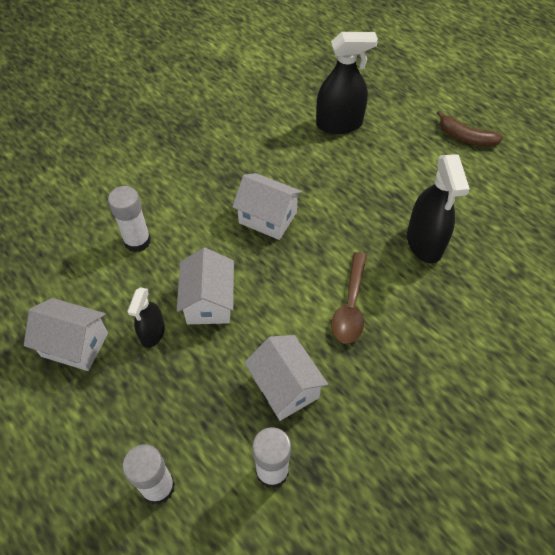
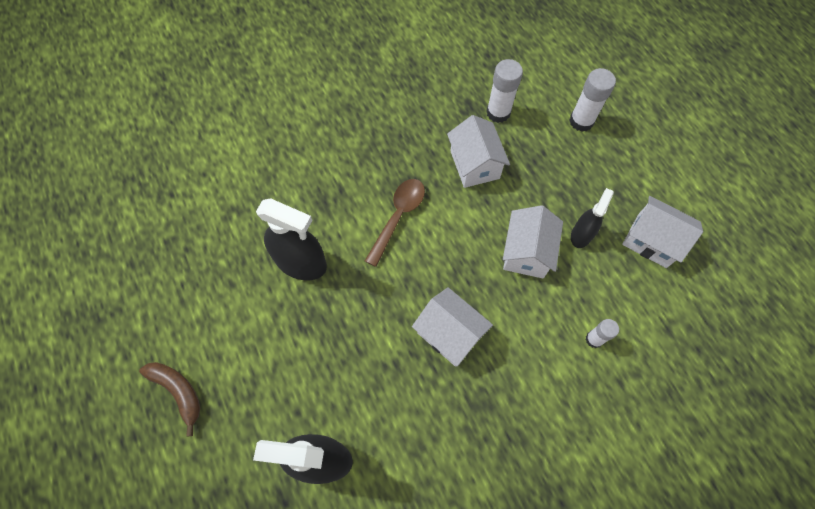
camera: 165 degrees left, 10 degrees up
(137, 241) = (594, 339): white glue stick -> white glue stick, size x0.61
(424, 242) = (301, 263): black spray bottle -> black spray bottle turned 105 degrees clockwise

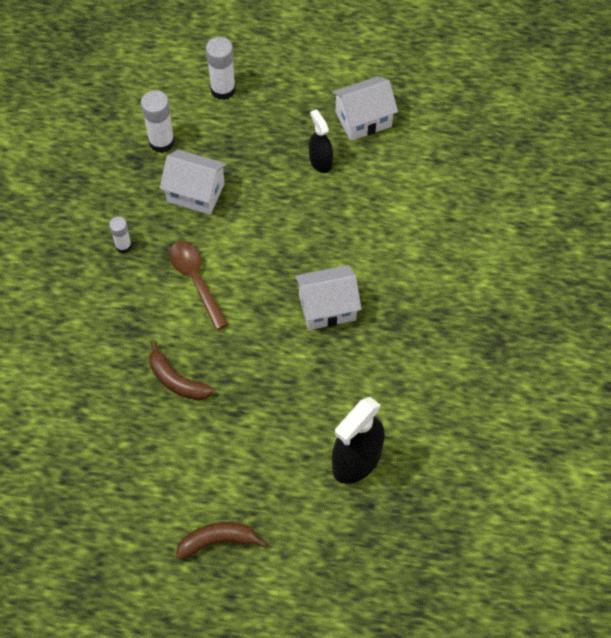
camera: 55 degrees left, 5 degrees down
(301, 263) = (176, 380): black spray bottle -> brown banana
(526, 252) = (304, 209): white house -> none
(594, 339) = (407, 213): white glue stick -> white glue stick (123, 246)

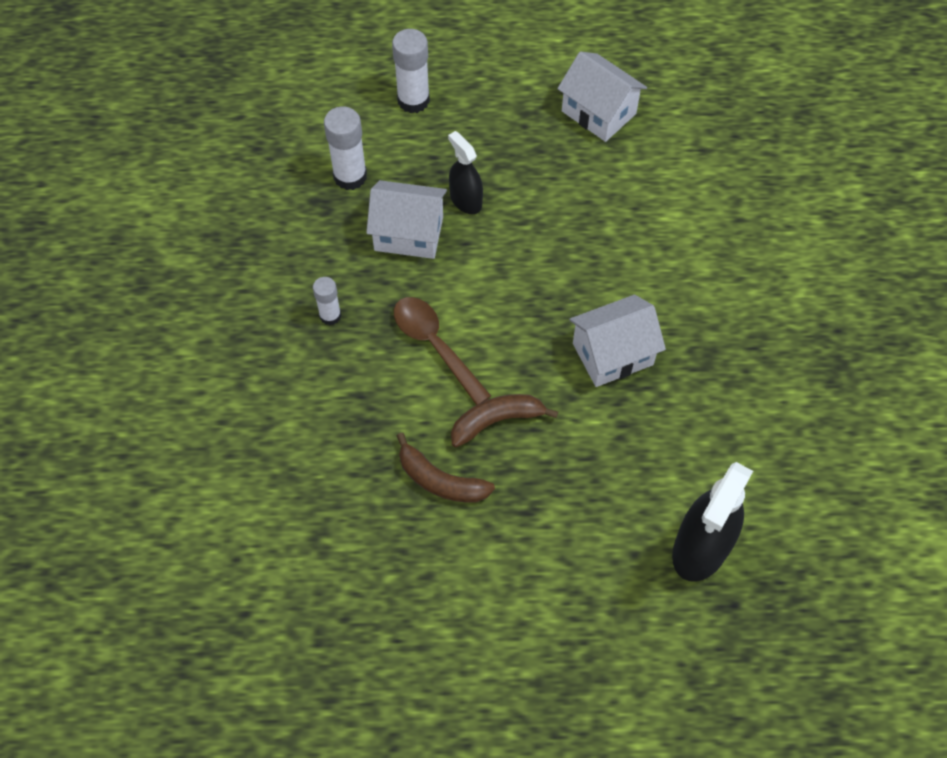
camera: 10 degrees left, 0 degrees up
(218, 541) = (546, 688): brown banana -> brown banana (496, 421)
(320, 162) = (558, 172): black spray bottle -> black spray bottle (465, 200)
(363, 119) = (598, 112): white house -> white house turned 75 degrees clockwise

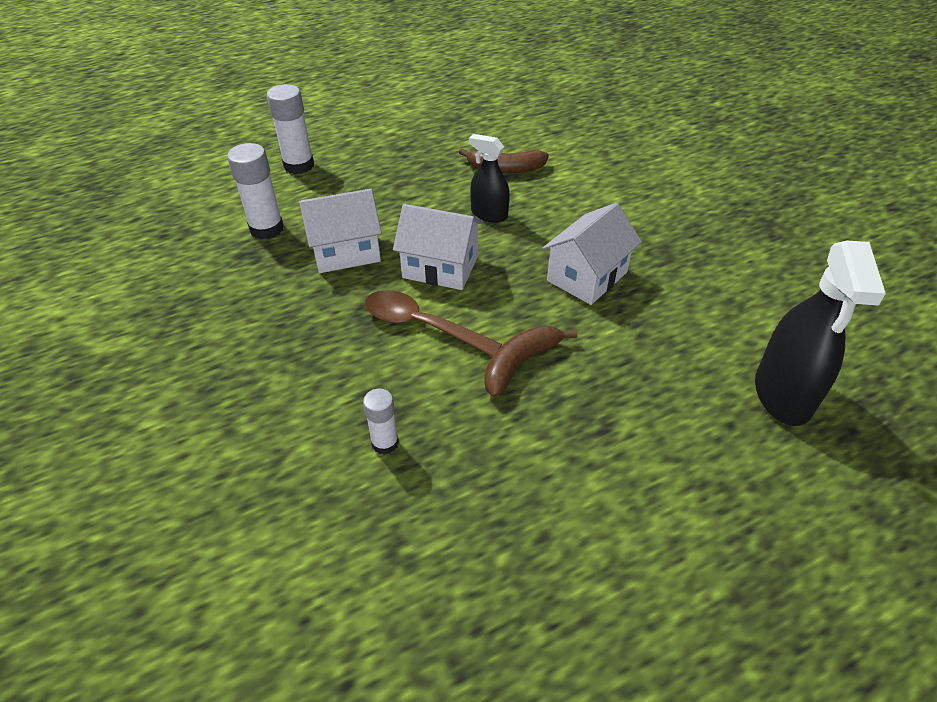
camera: 25 degrees left, 15 degrees down
(330, 315) = (301, 336): white glue stick -> white glue stick (385, 443)
(440, 480) = (498, 437): brown banana -> brown banana (505, 169)
(465, 200) = (384, 214): black spray bottle -> black spray bottle (489, 214)
(598, 112) = (460, 132): white house -> white house (440, 267)

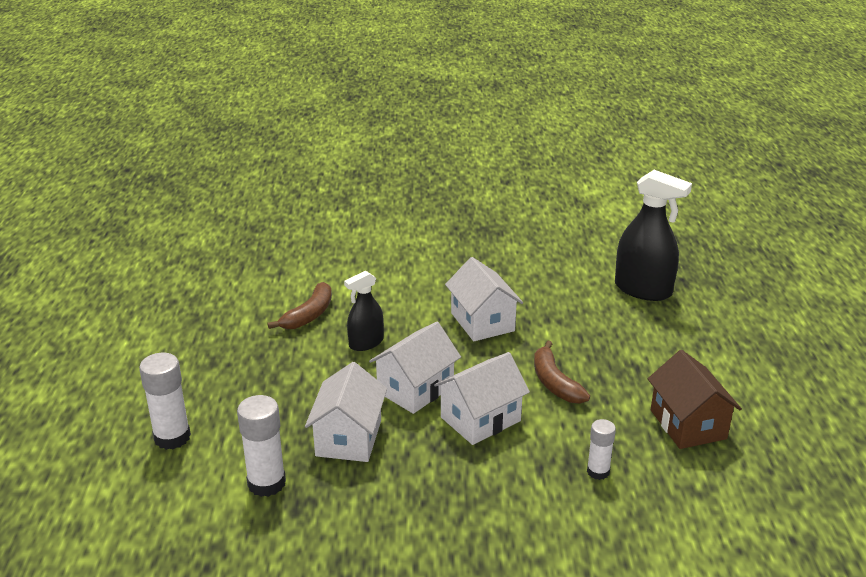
camera: 65 degrees left, 15 degrees down
(421, 325) = (480, 419): brown spoon -> white house
(521, 511) = (688, 424): none -> brown house

